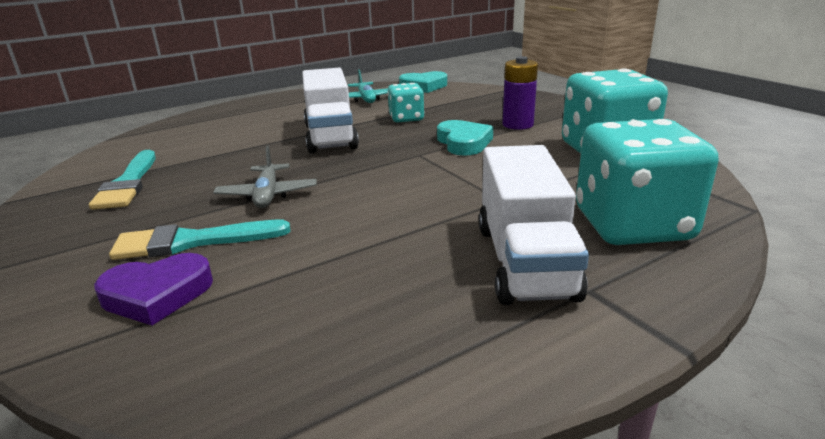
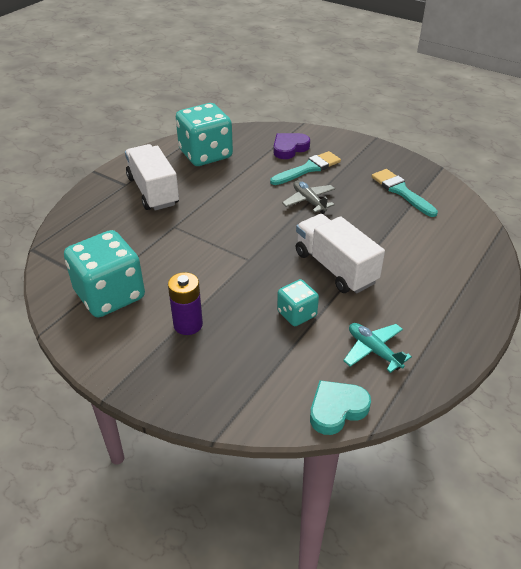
camera: 155 degrees right, 15 degrees up
(463, 143) = (223, 282): turquoise heart -> none
(632, 225) = (102, 222): turquoise dice -> turquoise dice (205, 154)

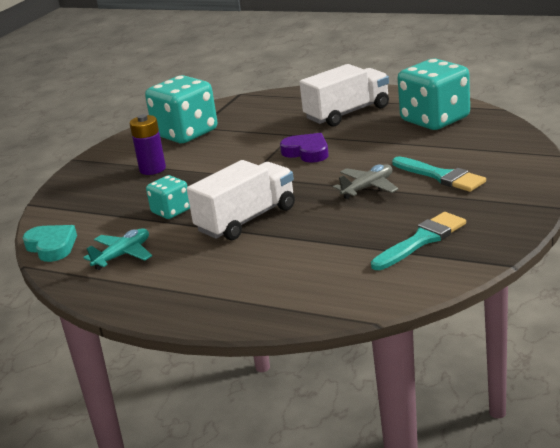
camera: 85 degrees right, 15 degrees down
(289, 148) = (483, 158): purple heart -> purple heart (307, 152)

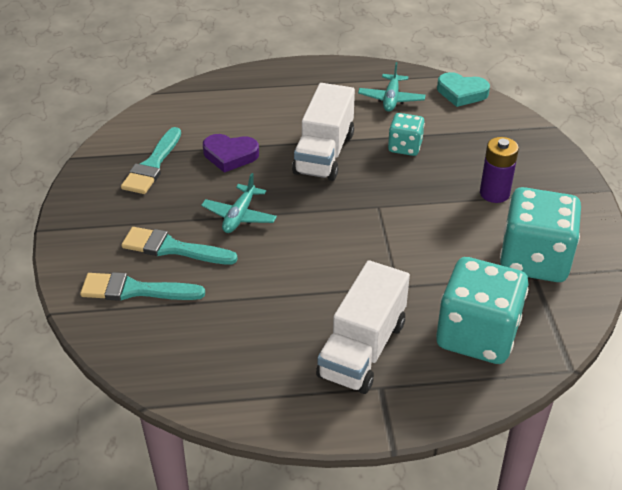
camera: 145 degrees right, 15 degrees up
(307, 152) = (349, 257): purple heart -> purple heart (230, 155)
(368, 188) = (239, 216): grey plane -> turquoise plane
(435, 120) = (232, 358): turquoise dice -> turquoise dice (477, 335)
(486, 158) = (135, 290): none -> turquoise brush

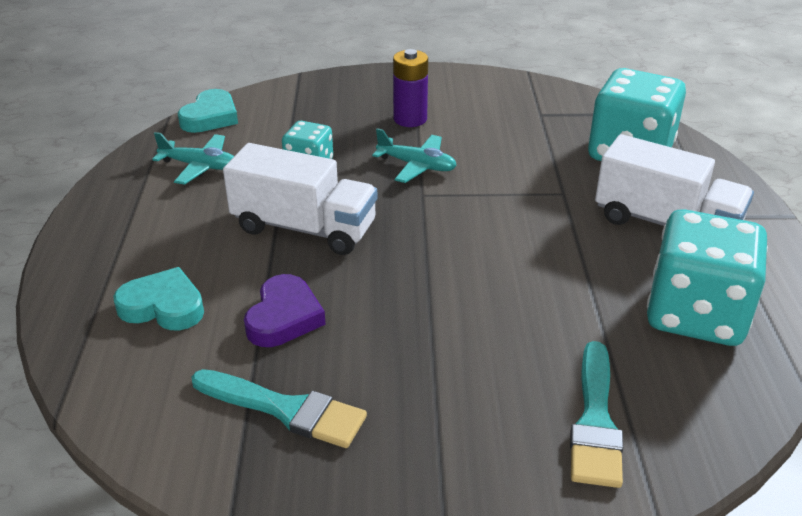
camera: 85 degrees left, 5 degrees down
(173, 248) = (500, 380): turquoise brush -> none
(238, 110) = (163, 306): none -> turquoise heart
(239, 216) = (431, 310): turquoise plane -> turquoise plane (417, 166)
(534, 260) = (517, 111): turquoise dice -> turquoise dice (696, 314)

